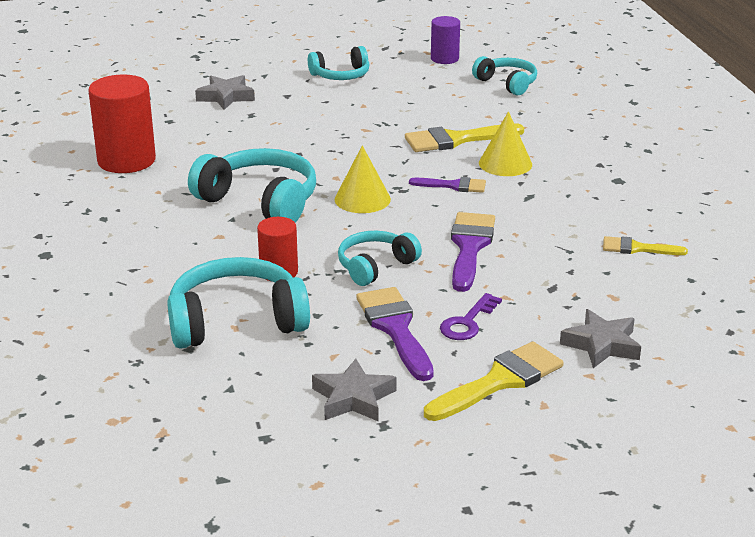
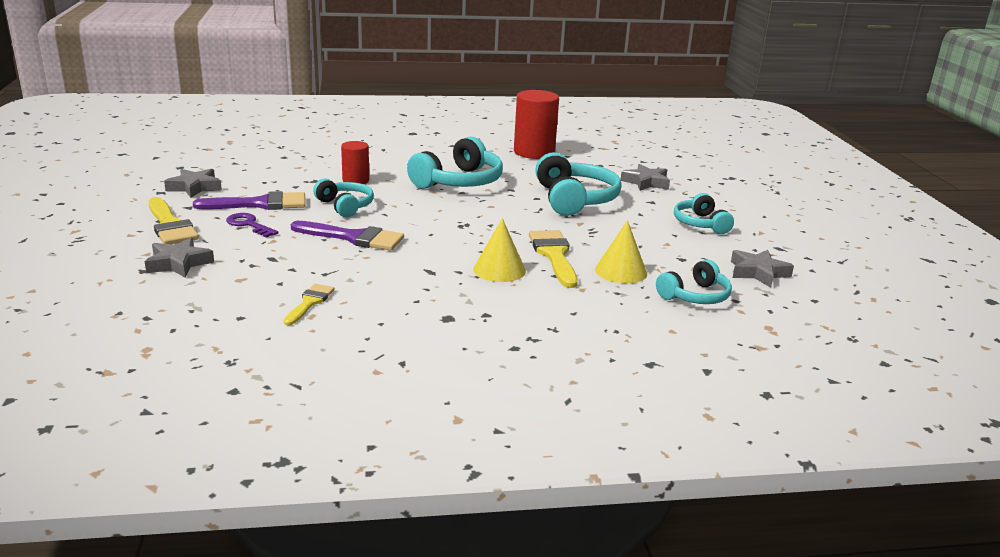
camera: 95 degrees right, 5 degrees down
(236, 321) = (303, 167): turquoise headphones -> turquoise headphones (574, 199)
(362, 199) = (450, 211): yellow cone -> yellow cone (621, 271)
(444, 59) = (758, 272): purple cylinder -> grey star
(453, 186) = (461, 244): purple brush -> none

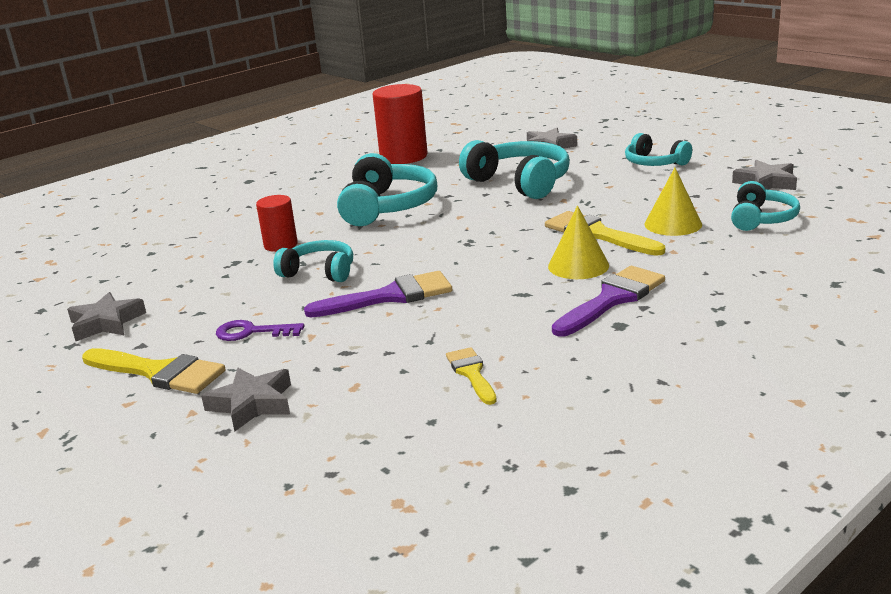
camera: 30 degrees left, 0 degrees up
(260, 204) = (222, 307): purple brush -> purple brush (612, 299)

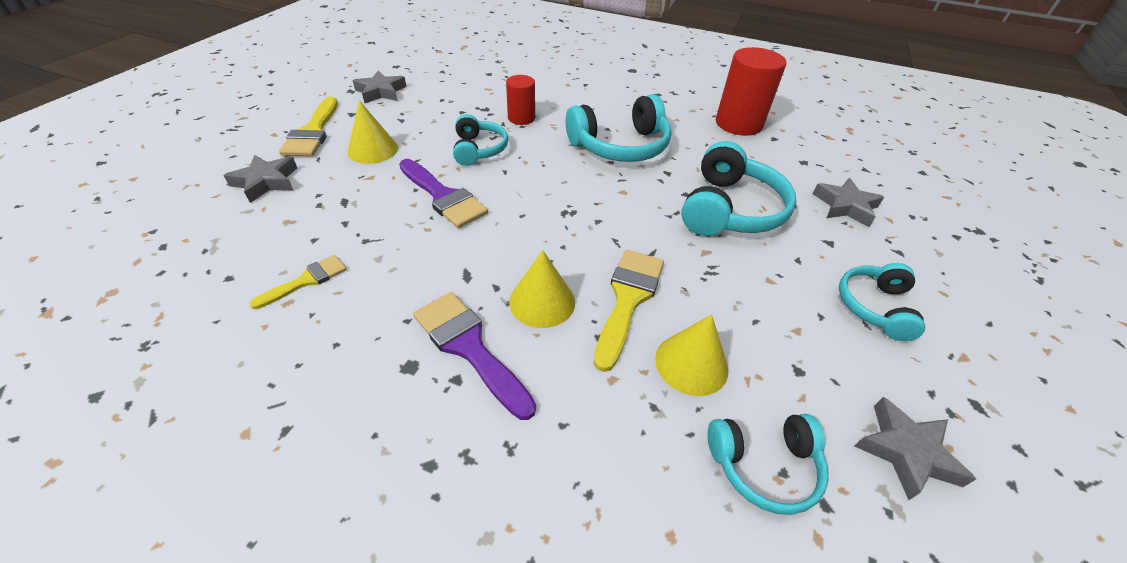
camera: 60 degrees right, 20 degrees up
(252, 332) = (373, 149): purple key -> yellow cone
(612, 299) = (469, 347): purple brush -> purple brush turned 150 degrees counterclockwise

